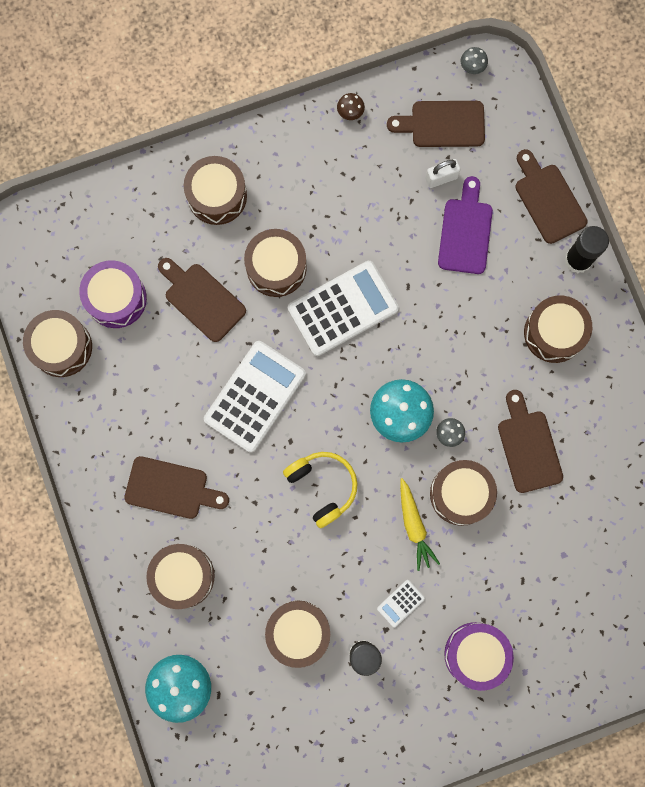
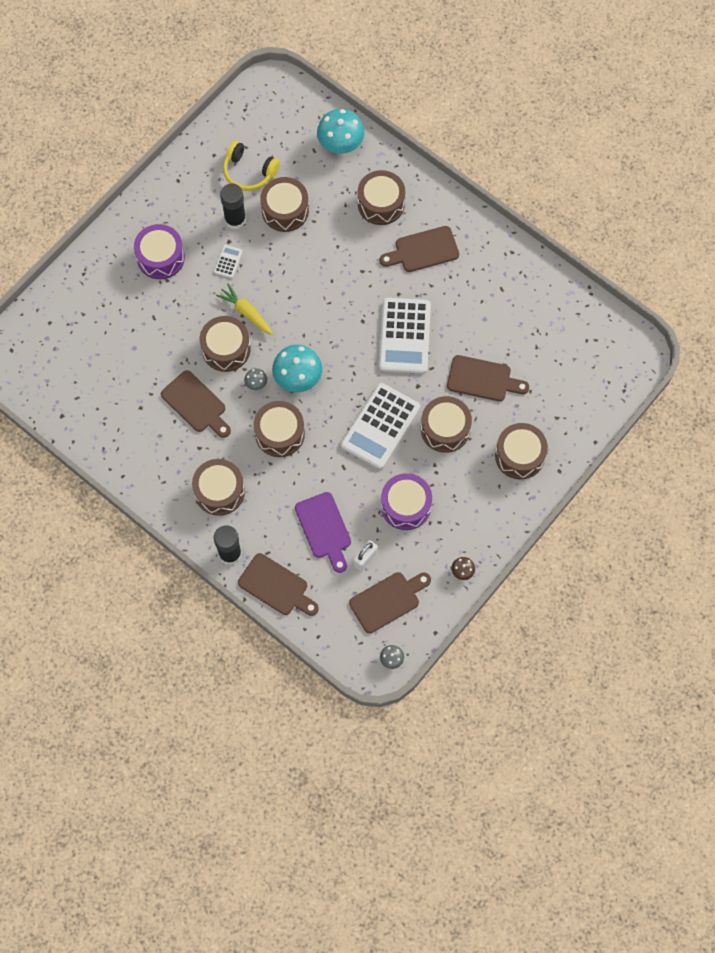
camera: 150 degrees right, 10 degrees down
(61, 347) = (556, 297): brown drum -> brown drum (279, 433)
(116, 298) = (542, 348): purple drum -> purple drum (406, 506)
(322, 486) = (323, 304): yellow headphones -> yellow headphones (249, 172)

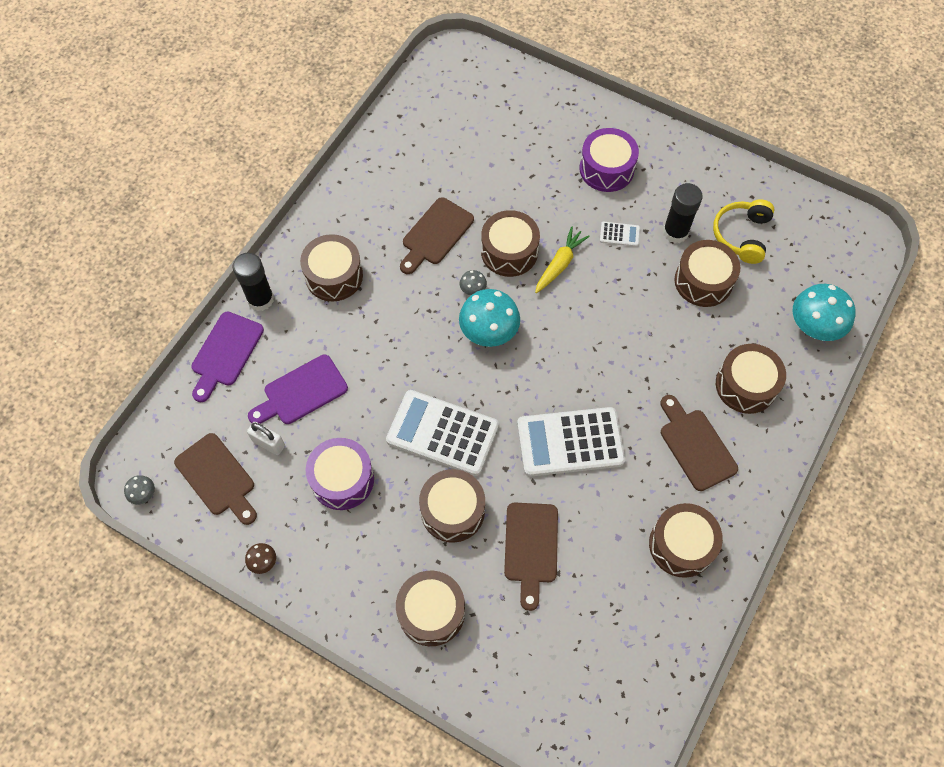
camera: 80 degrees right, 5 degrees down
(276, 586) = (225, 353): brown cutting board -> purple cutting board
(279, 433) = (414, 324): brown drum -> brown drum (681, 545)

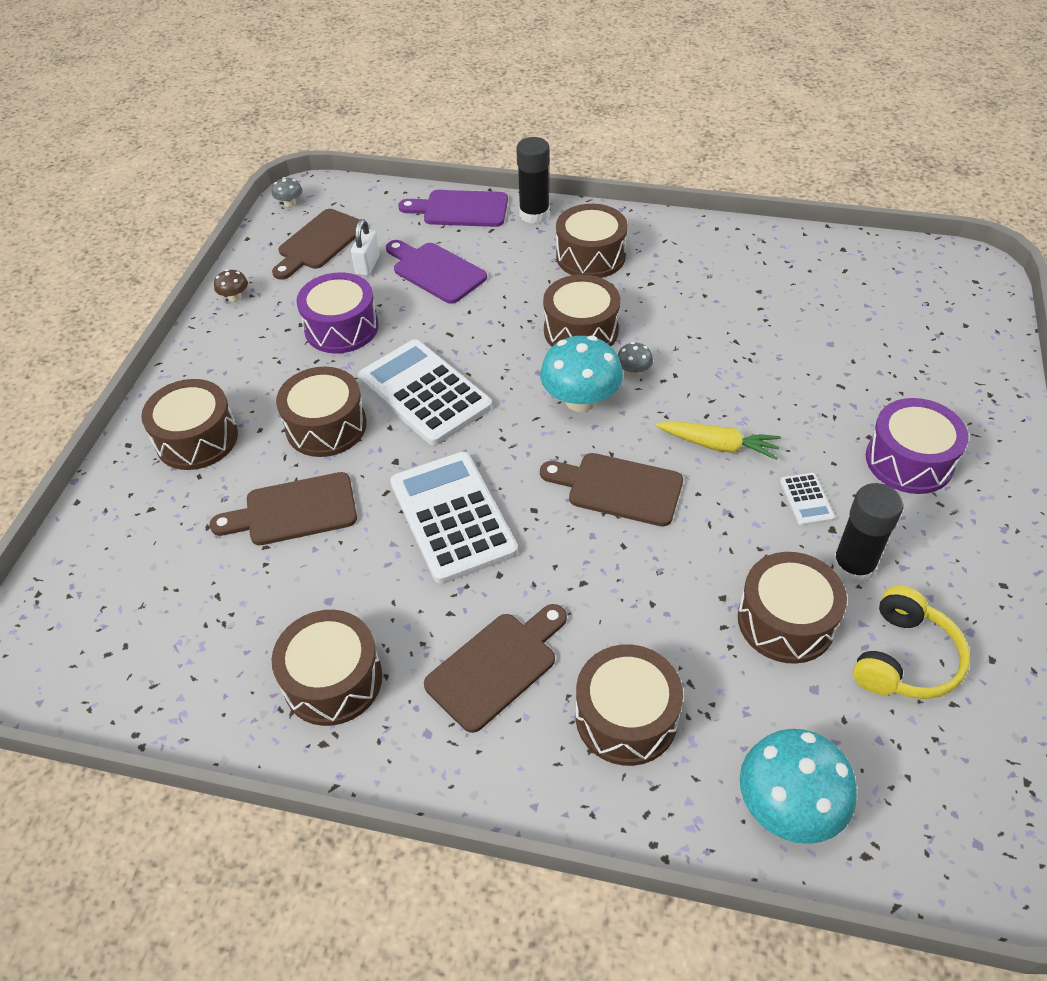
camera: 75 degrees right, 15 degrees down
(435, 234) = (693, 320): brown cutting board -> brown cutting board (618, 488)
(442, 433) = (424, 393): white calculator -> white calculator turned 45 degrees counterclockwise
(509, 252) = (708, 391): brown drum -> brown drum (581, 330)
(741, 235) = (904, 658): yellow headphones -> yellow headphones turned 120 degrees clockwise

